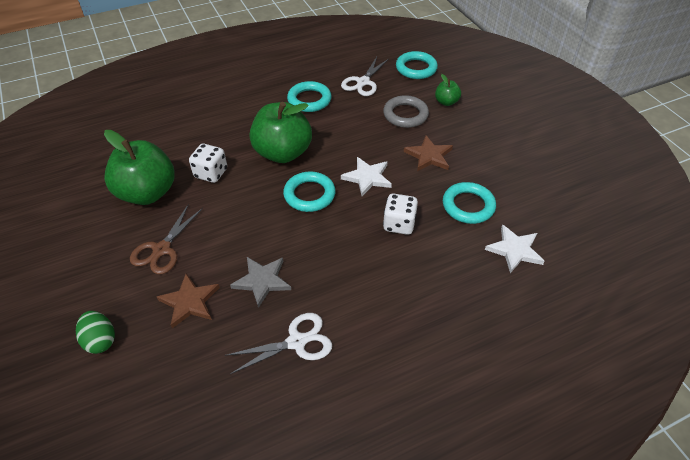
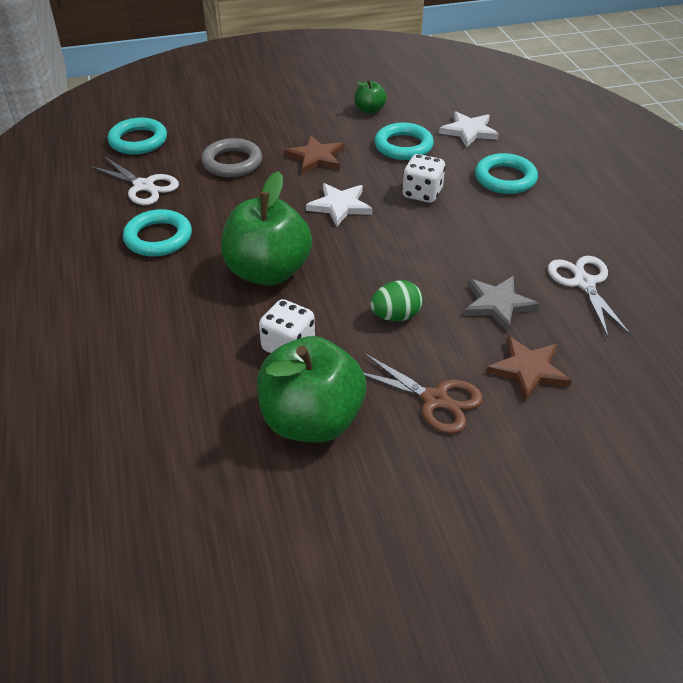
camera: 80 degrees left, 5 degrees down
(100, 340) = (591, 460): green egg -> green egg (395, 316)
(309, 195) = (358, 254): turquoise ring -> turquoise ring (505, 178)
(446, 102) = (221, 130): green apple -> green apple (369, 110)

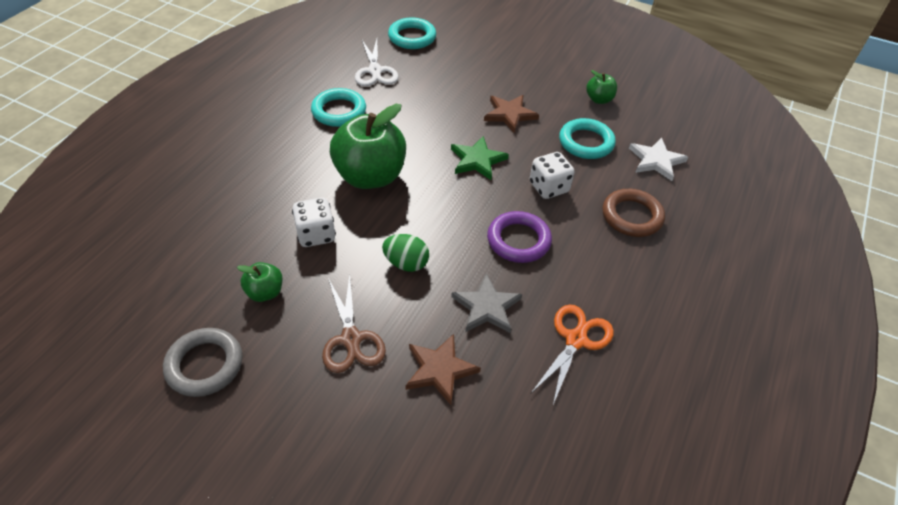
camera: 40 degrees right, 5 degrees up
(232, 162) = (449, 86): grey ring -> grey ring (204, 365)
(311, 420) = (265, 292): green apple -> green apple, size x0.46
(340, 206) = (477, 160): white star -> green star
(454, 244) = (518, 240): none -> purple ring
(505, 178) = (632, 216): turquoise ring -> brown ring
(584, 283) = (576, 340): white scissors -> orange scissors

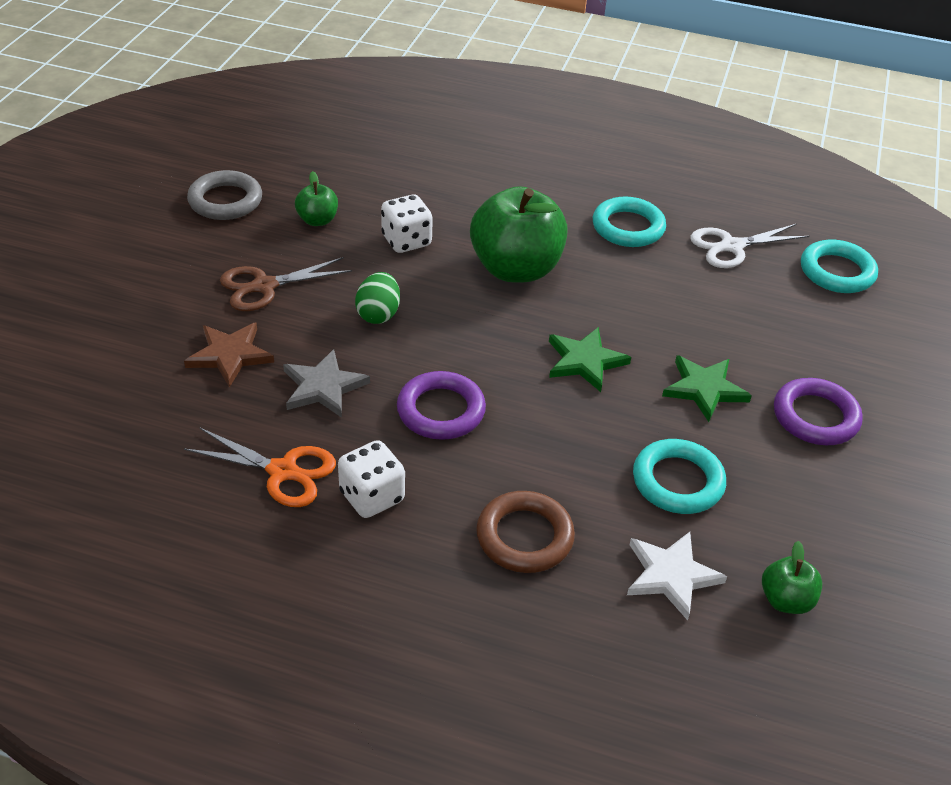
camera: 80 degrees right, 5 degrees down
(509, 114) = (704, 389): brown star -> green star
(536, 78) = (815, 417): none -> purple ring
(549, 187) = (555, 438): white dice -> white dice (372, 496)
(599, 99) = (802, 499): green apple -> green apple (785, 600)

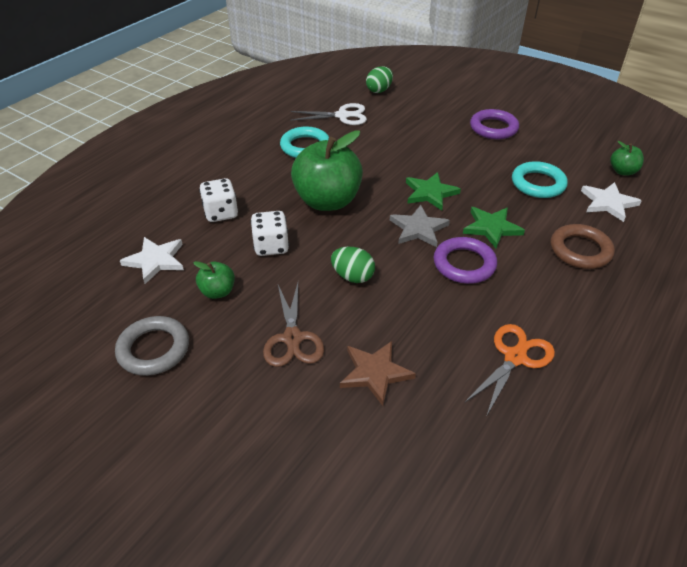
camera: 70 degrees left, 0 degrees up
(323, 387) = (427, 320): grey star -> grey star (418, 228)
(350, 168) = (155, 260): none -> white star
(372, 496) = (543, 313): white dice -> white dice (221, 213)
(704, 389) = (465, 156): green star -> green star (491, 228)
(732, 246) = (342, 116): white scissors -> white scissors turned 90 degrees counterclockwise
(837, 272) = (379, 90): turquoise ring -> green egg

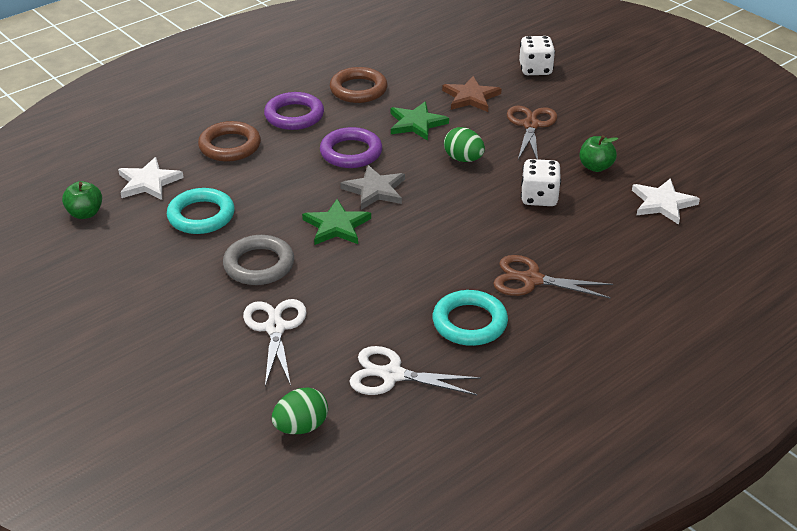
camera: 165 degrees left, 5 degrees down
(154, 349) = (649, 135): grey ring -> grey ring (259, 265)
(221, 213) = (594, 243): white dice -> white dice (535, 69)
(268, 178) = (532, 280): none -> brown scissors
(327, 201) = (463, 236): green apple -> none
(425, 126) = (275, 328): none -> white scissors
(491, 228) = (297, 178): green star -> green star (416, 123)
(493, 128) = (178, 306): purple ring -> purple ring (294, 115)
(515, 357) = (358, 89): orange scissors -> brown ring

